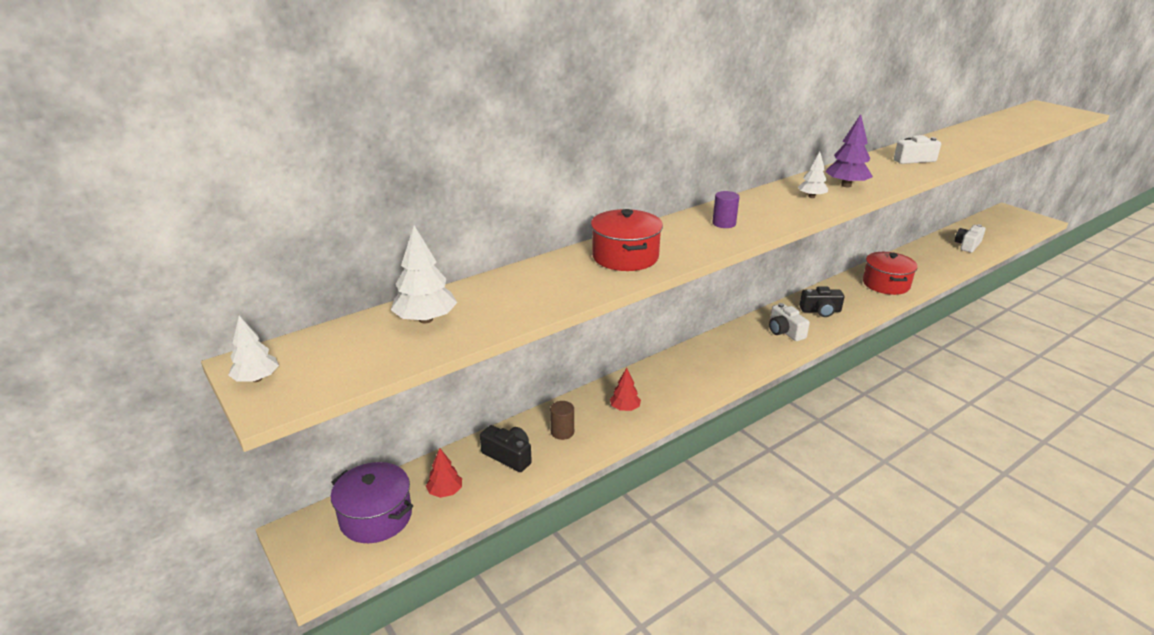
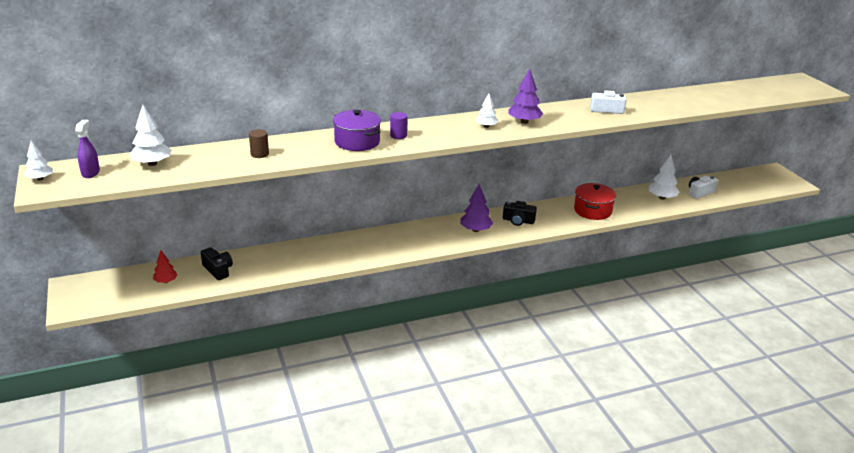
camera: 15 degrees right, 0 degrees up
(337, 352) = (91, 173): none -> purple spray bottle
(376, 517) = (117, 286): purple pot -> purple pot (357, 142)
(562, 432) = (262, 263): brown cylinder -> brown cylinder (259, 154)
(625, 257) = (307, 147): red pot -> none
(625, 408) = (315, 257): red tree -> none
(785, 331) = (475, 230): white camera -> purple tree
(938, 257) = (661, 198): none -> white tree

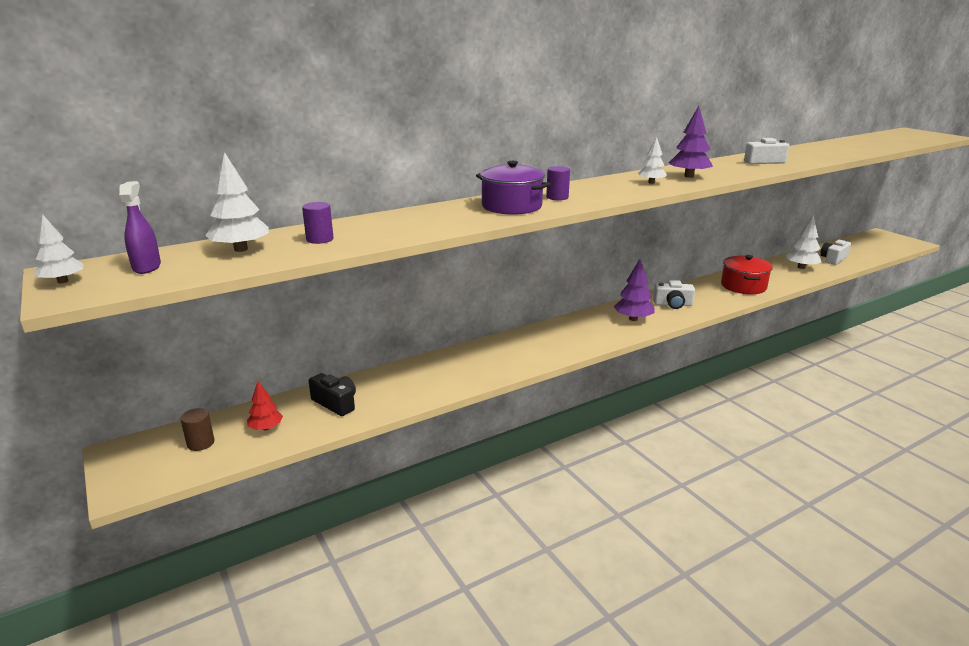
camera: 10 degrees left, 5 degrees down
(206, 160) = (320, 239): none -> purple cylinder
(259, 154) = (392, 227): brown cylinder -> brown cylinder (201, 443)
(518, 221) = (673, 304): black camera -> white camera

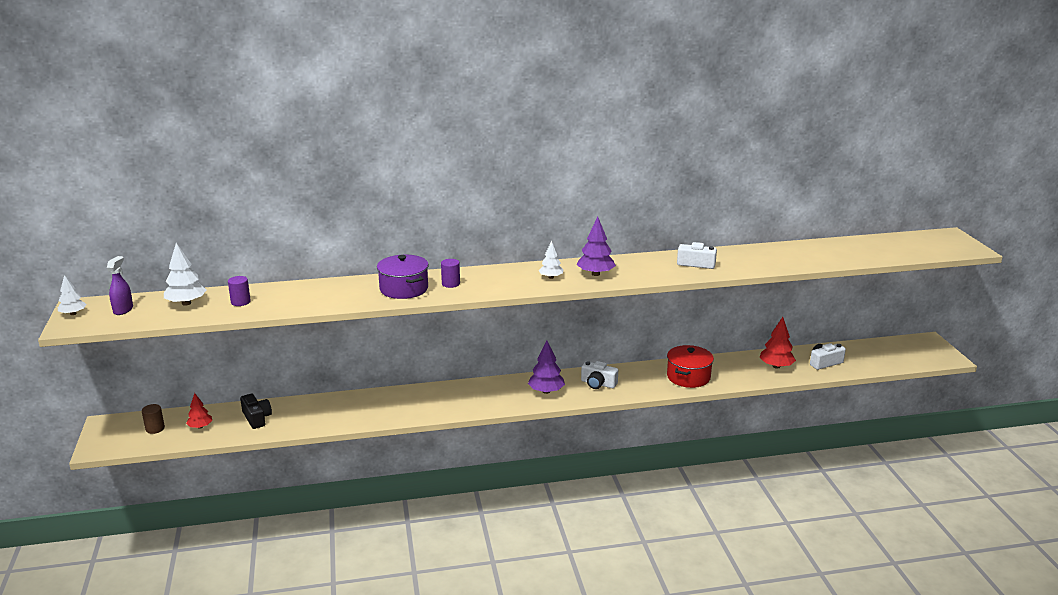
camera: 20 degrees right, 0 degrees up
(801, 267) = (776, 366): white tree -> red tree

